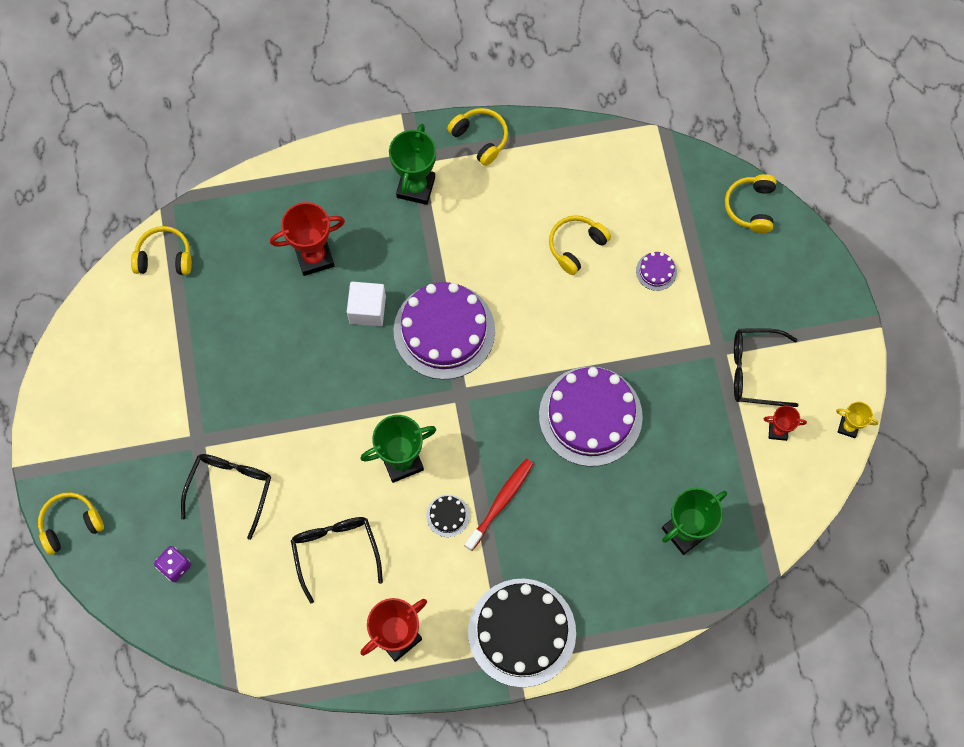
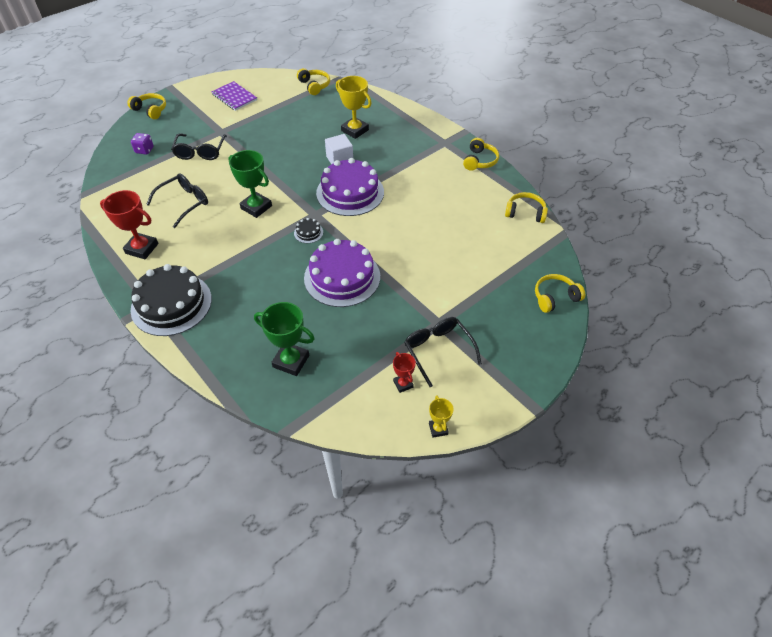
camera: 60 degrees right, 20 degrees down
(117, 386) = (234, 97): none -> purple notebook
(230, 489) = (200, 152): black glasses -> black glasses turned 105 degrees clockwise
(314, 257) = (355, 130): red trophy -> yellow trophy
(416, 187) = (427, 149): green trophy -> none
(447, 515) = (233, 239): black cake -> black cake (308, 232)
(500, 503) = (255, 259): red toothbrush -> none
(576, 246) = (450, 225): yellow headphones -> yellow headphones (525, 213)
(656, 271) = (466, 268): purple cake -> none

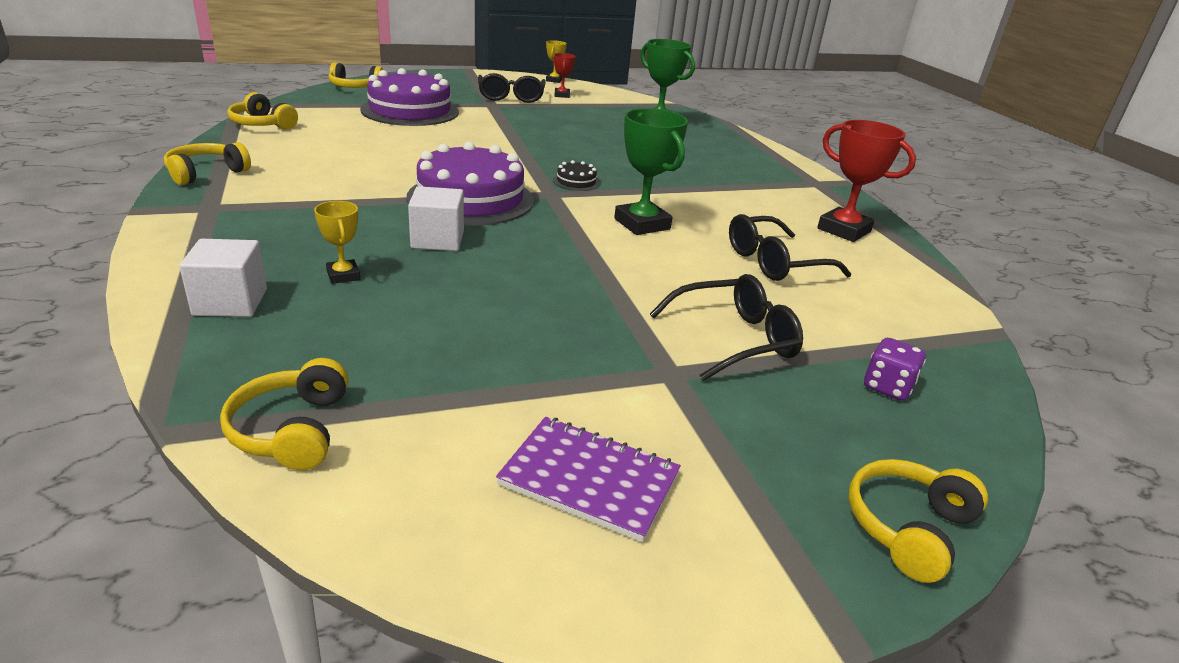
camera: 160 degrees left, 20 degrees down
(150, 110) = (908, 528): yellow headphones -> yellow headphones turned 75 degrees clockwise
(171, 304) = (789, 178): black cake -> none
(200, 152) = (734, 339): black glasses -> black glasses turned 45 degrees clockwise
(234, 97) = (589, 479): purple notebook -> purple notebook turned 45 degrees counterclockwise
(342, 277) = (563, 145): purple cake -> purple cake (410, 111)
(355, 130) = (343, 275): yellow trophy -> yellow trophy, size x0.55
(375, 109) = (230, 302): none -> white cube

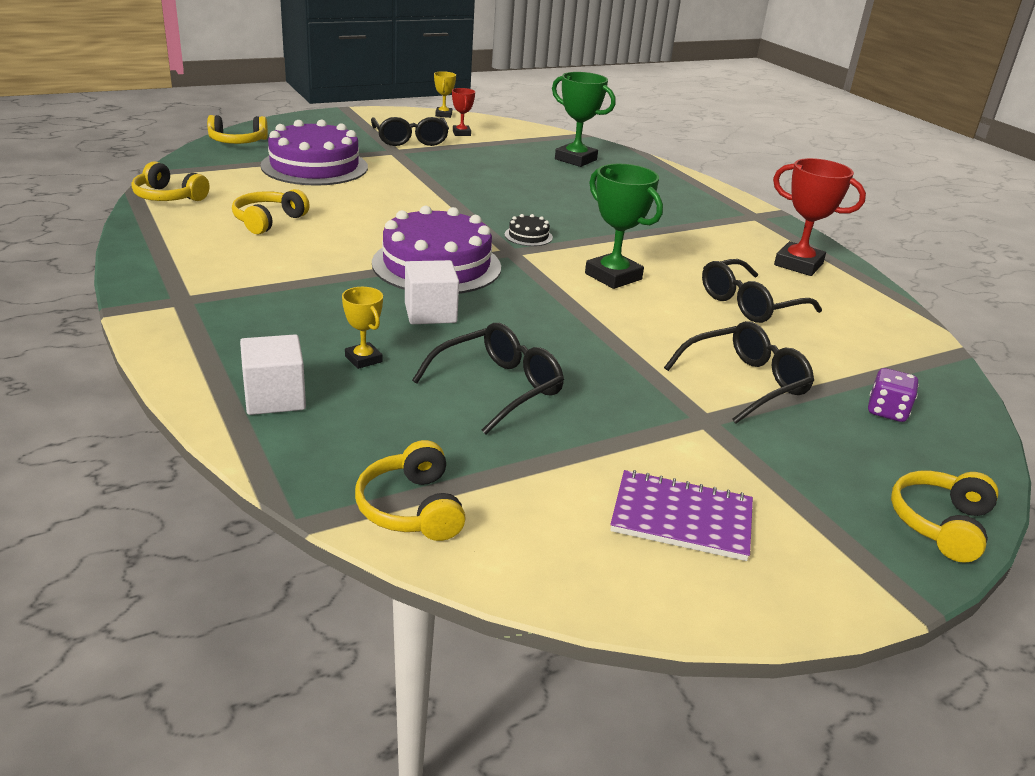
camera: 10 degrees left, 0 degrees up
(206, 173) = (151, 261): yellow headphones -> yellow headphones (268, 221)
(463, 316) = (498, 387): none -> black glasses

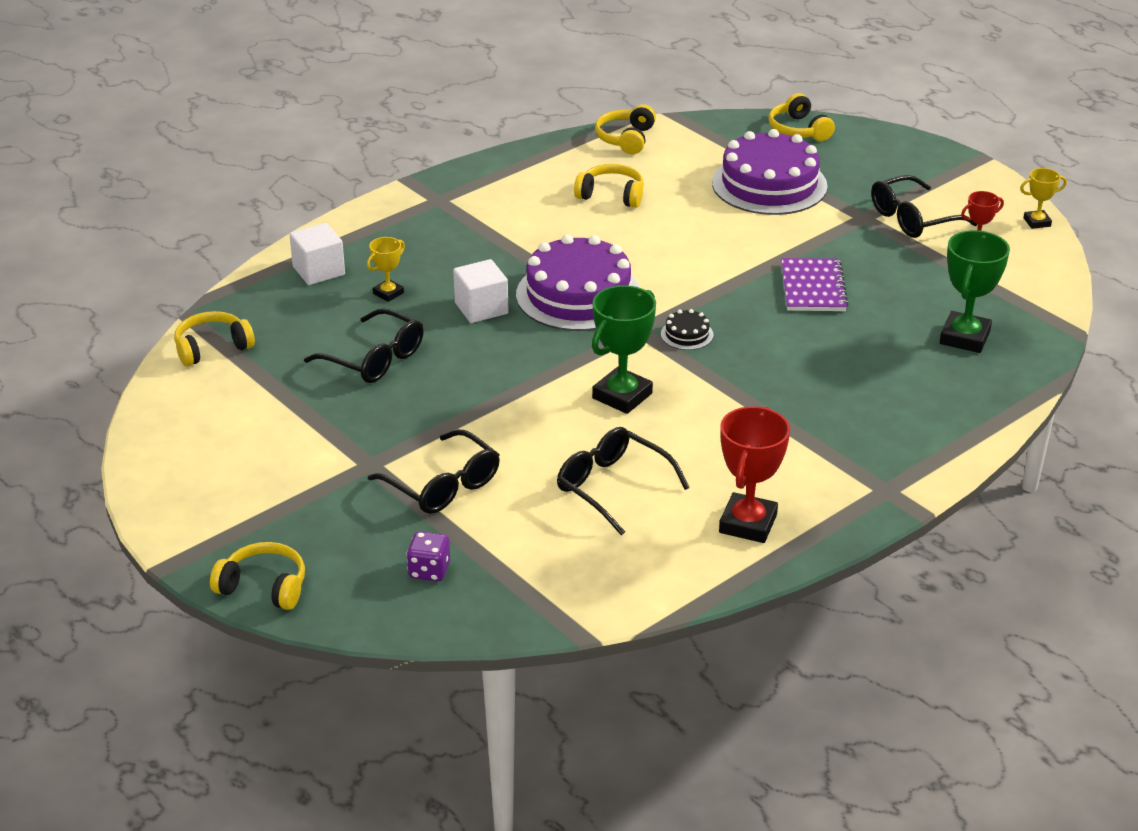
camera: 80 degrees right, 5 degrees up
(681, 518) = (234, 458): purple notebook -> purple notebook (813, 287)

